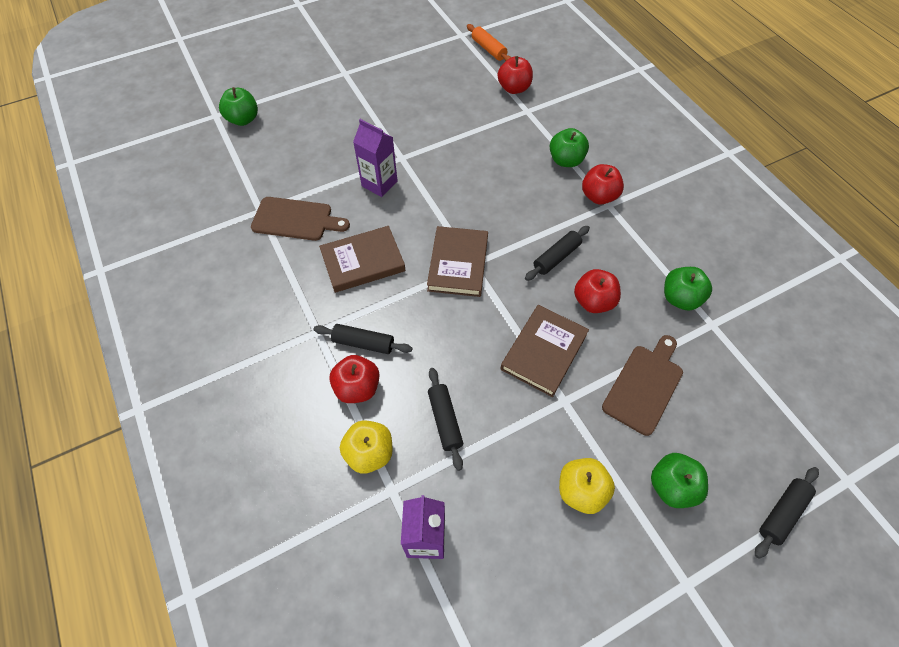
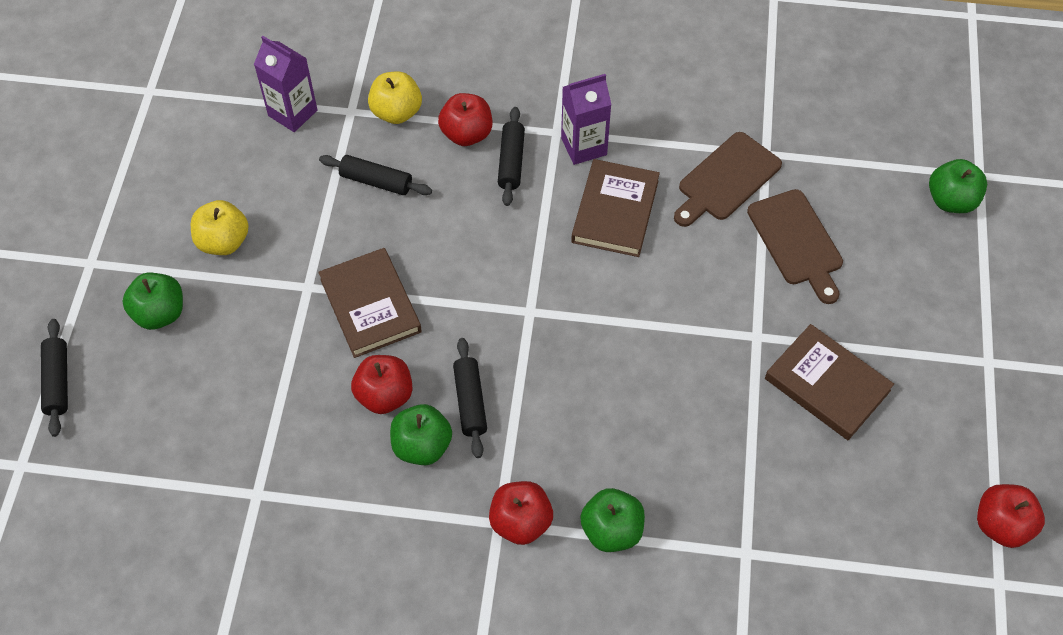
camera: 125 degrees right, 0 degrees up
(363, 343) = (511, 162): black rolling pin -> black rolling pin turned 45 degrees counterclockwise
(379, 184) = (726, 288): purple carton -> purple carton (584, 146)
(458, 264) = (541, 297): brown book -> brown book (827, 384)
(488, 49) = (933, 600): orange rolling pin -> none
(514, 88) = (809, 570): red apple -> red apple (1001, 525)
(644, 385) = (258, 368): brown cutting board -> brown cutting board (797, 242)
(680, 298) = (312, 489): green apple -> green apple (422, 446)

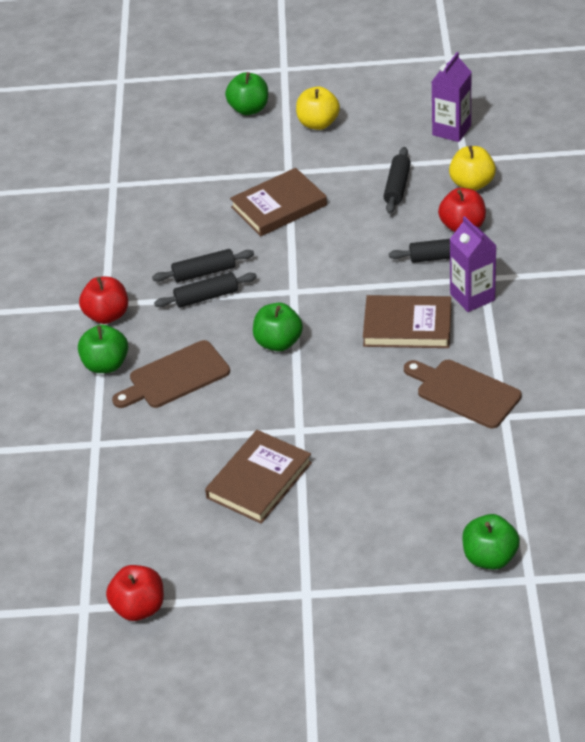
camera: 85 degrees right, 15 degrees down
(57, 382) = (185, 79): black rolling pin -> black rolling pin (206, 297)
(384, 395) = (201, 228): red apple -> none
(422, 446) = (162, 255): green apple -> green apple (278, 342)
(797, 242) = (407, 447): brown cutting board -> brown cutting board (175, 377)

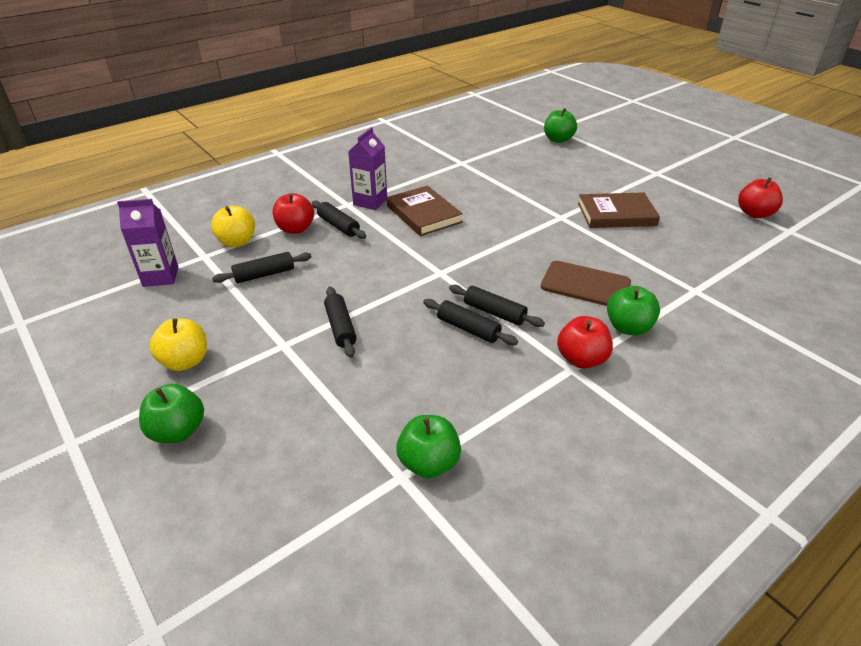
camera: 130 degrees left, 5 degrees down
(278, 342) = (499, 256): green apple -> green apple (429, 463)
(279, 206) = (340, 327): brown book -> black rolling pin
(464, 392) = (458, 178): brown cutting board -> none

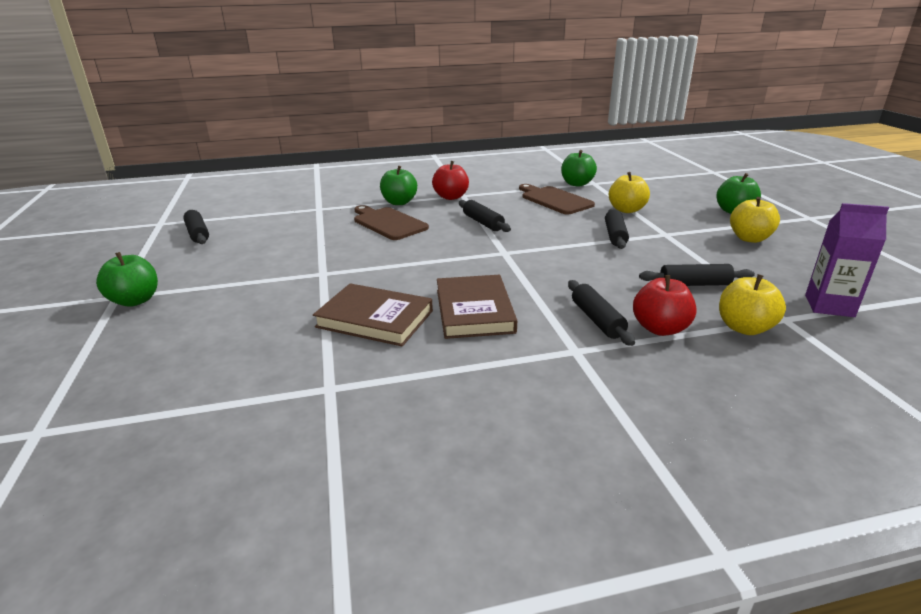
camera: 155 degrees left, 10 degrees down
(333, 391) = (626, 210): none -> yellow apple
(370, 202) = (537, 346): purple carton -> none
(440, 393) = (554, 200): none -> brown cutting board
(468, 329) = (511, 219): black rolling pin -> black rolling pin (198, 234)
(558, 140) = (94, 397): green apple -> green apple (135, 300)
(616, 214) = (264, 264): brown book -> brown book (375, 319)
(754, 214) = (147, 238): red apple -> none

